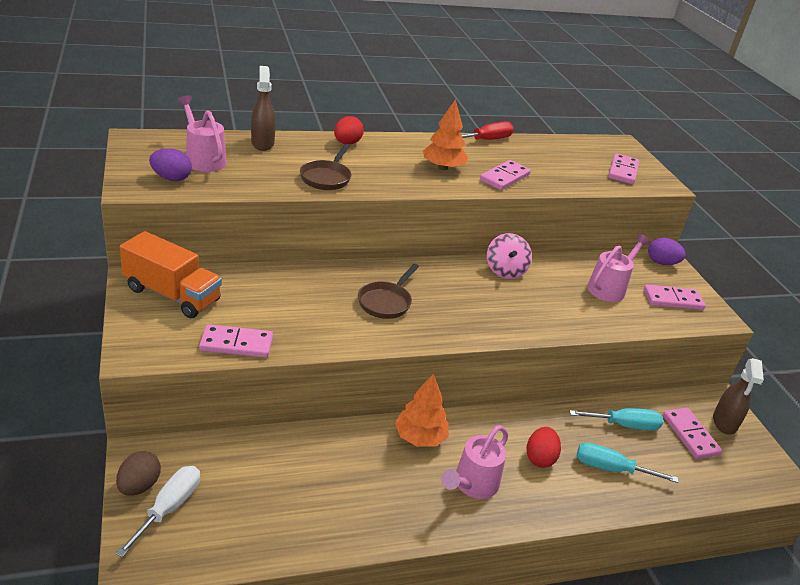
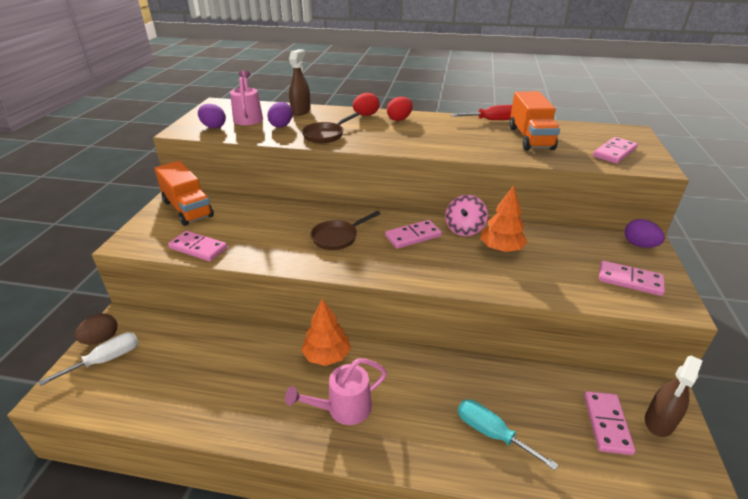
camera: 30 degrees right, 0 degrees up
(259, 168) = (281, 125): none -> purple egg
(443, 167) = (431, 136): orange tree -> orange tree (501, 249)
(504, 177) = (482, 147): pink domino -> pink domino (413, 236)
(540, 161) = (530, 138): none -> orange truck
(540, 458) = (423, 402): red egg -> red egg (399, 119)
(609, 287) = (562, 258): pink watering can -> none
(624, 425) = (534, 394): turquoise screwdriver -> none

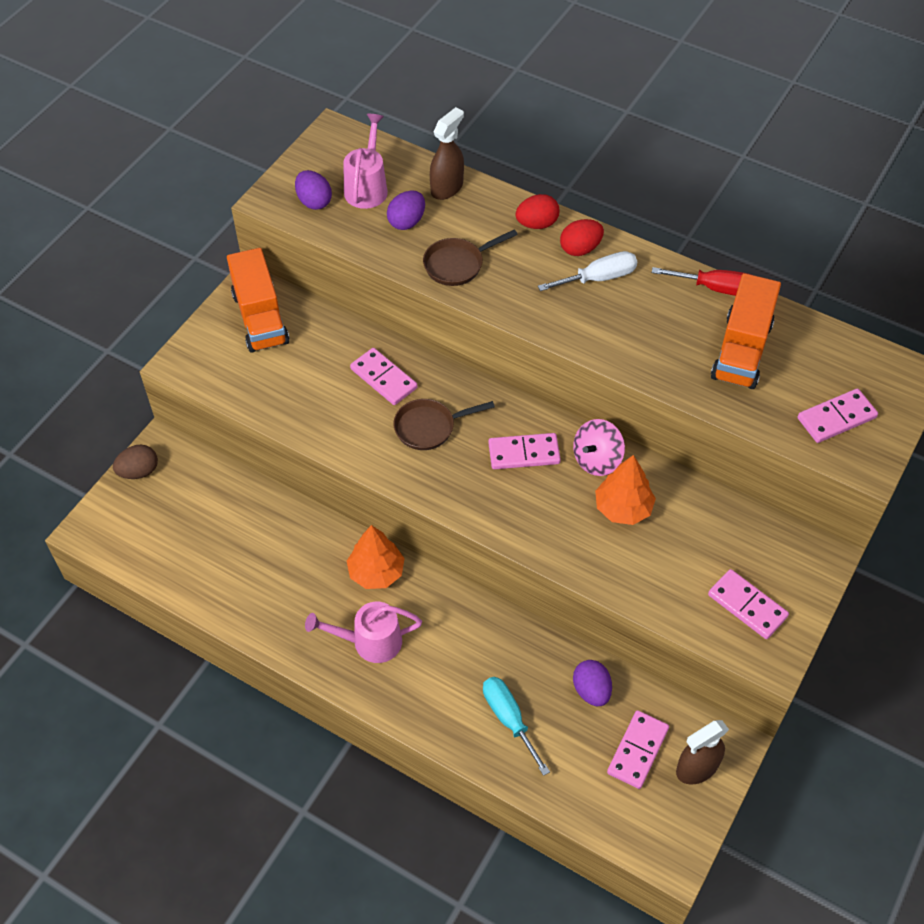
camera: 20 degrees right, 20 degrees up
(106, 360) = (141, 502): white screwdriver -> white screwdriver (598, 278)
(198, 248) = (259, 397): pink domino -> pink domino (383, 378)
(639, 245) = (809, 556): purple egg -> purple egg (591, 690)

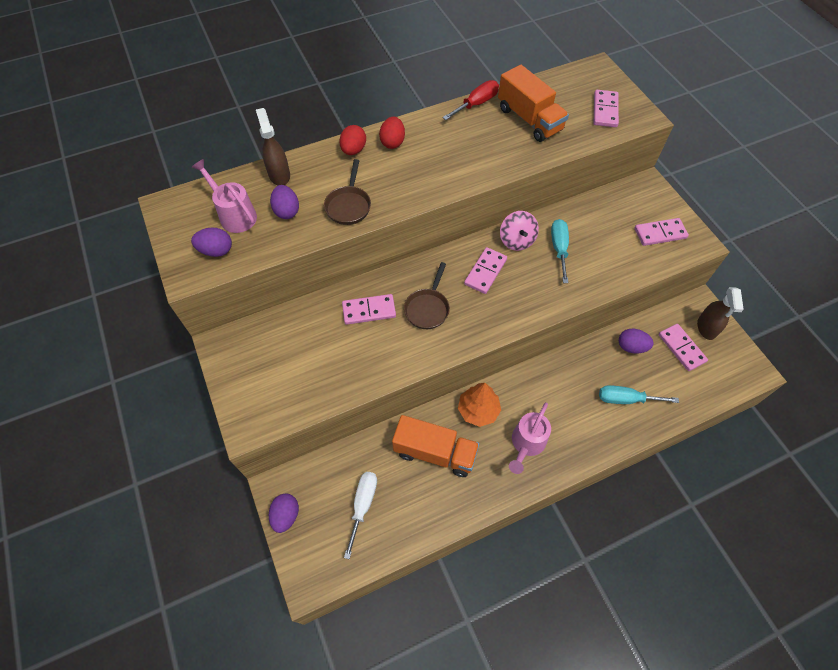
camera: 55 degrees left, 5 degrees up
(139, 471) = (286, 515): brown egg -> purple egg
(260, 318) = (254, 353): orange truck -> orange truck (435, 452)
(598, 278) = (423, 147): white screwdriver -> white screwdriver (363, 505)
(623, 508) = (559, 248): orange tree -> turquoise screwdriver

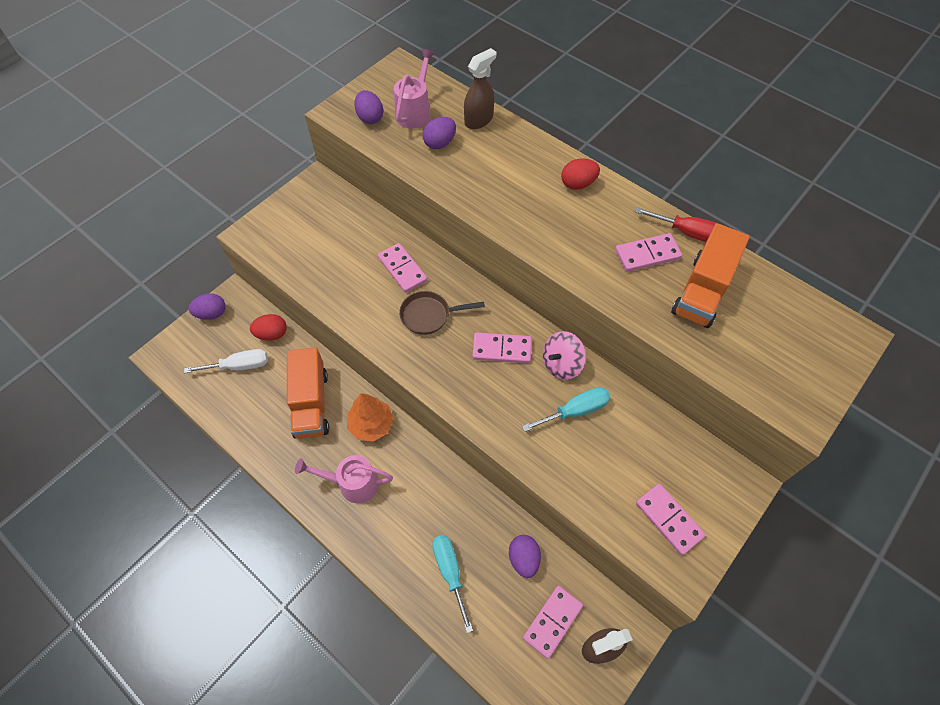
camera: 65 degrees right, 0 degrees up
(349, 205) = (473, 183): brown pan -> none
(353, 150) = (546, 158): red egg -> red egg (272, 334)
(605, 110) = (780, 366): pink domino -> pink domino (647, 254)

